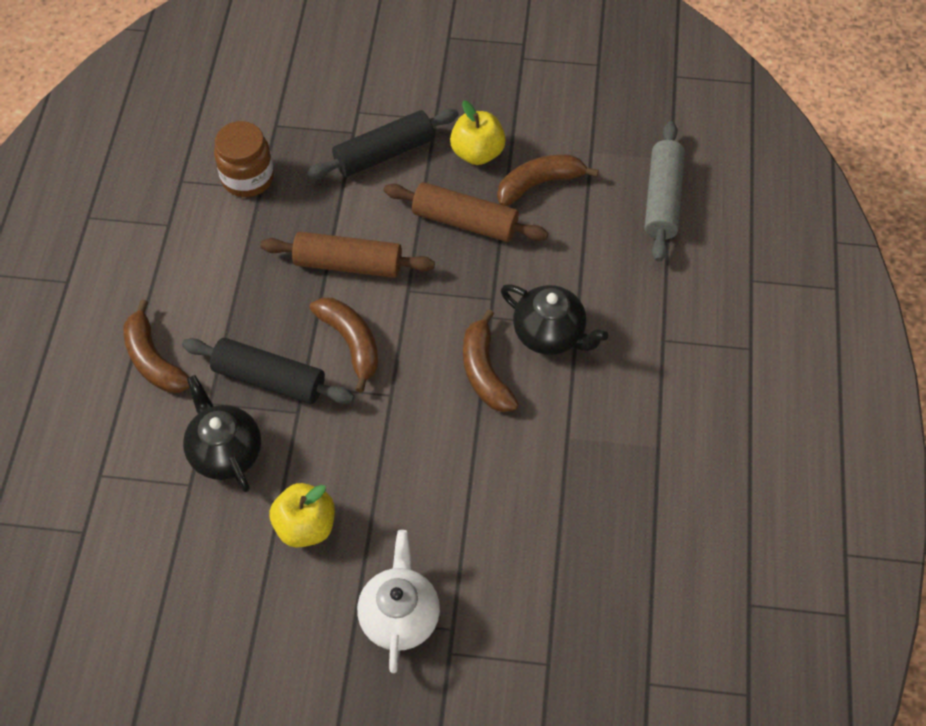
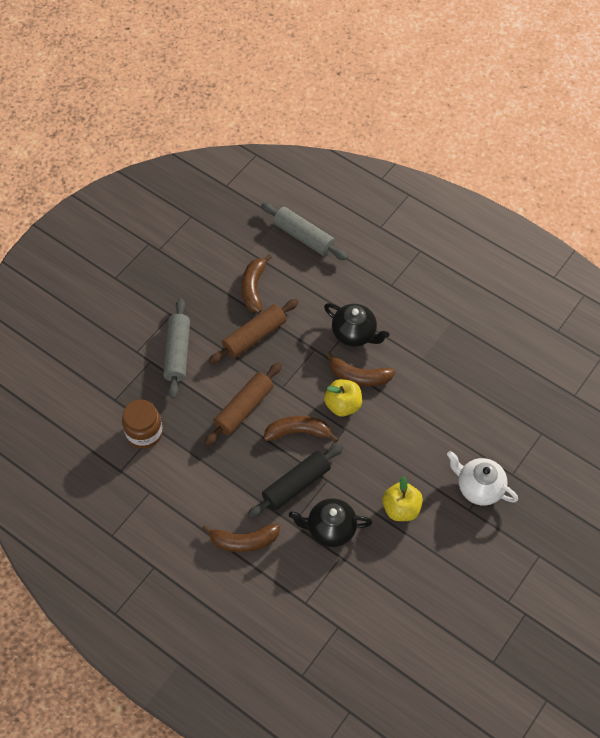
camera: 60 degrees left, 0 degrees up
(384, 153) = (178, 353): black rolling pin -> grey rolling pin
(477, 153) = (211, 306): yellow apple -> yellow apple (343, 405)
(550, 334) = (355, 334): black teapot -> black teapot turned 60 degrees clockwise

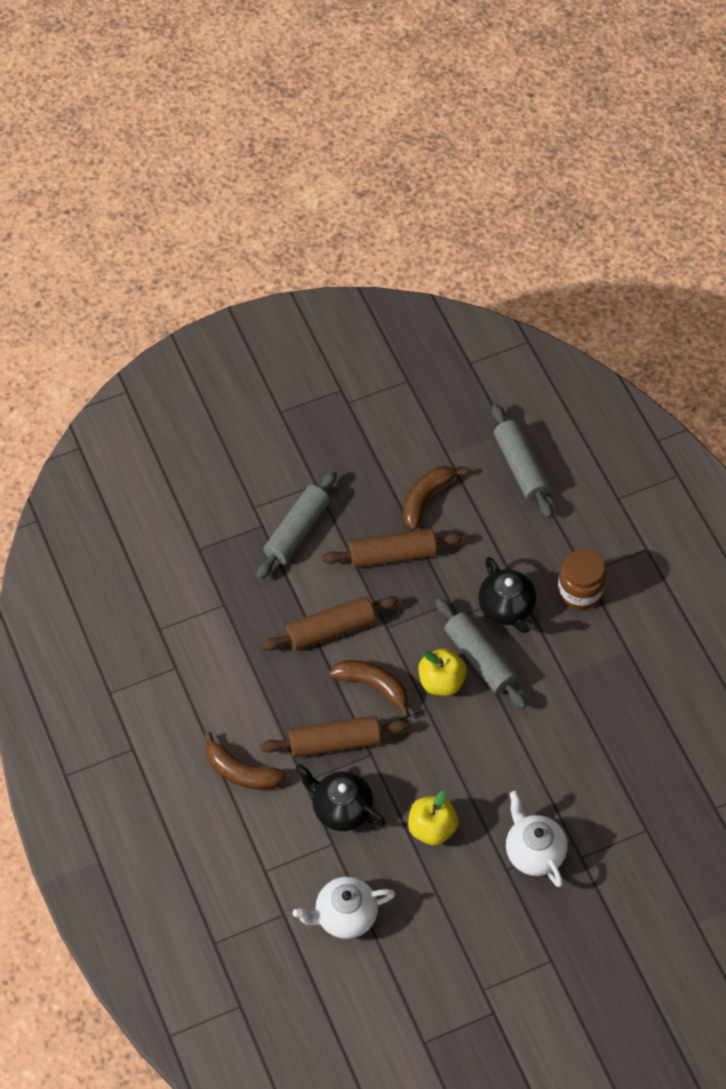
camera: 30 degrees right, 0 degrees up
(144, 433) = (208, 601): brown jar -> brown jar (580, 591)
(296, 485) = (334, 742): black rolling pin -> brown rolling pin
(358, 376) = (480, 659): brown banana -> grey rolling pin
(381, 603) = (344, 916): none -> white teapot

